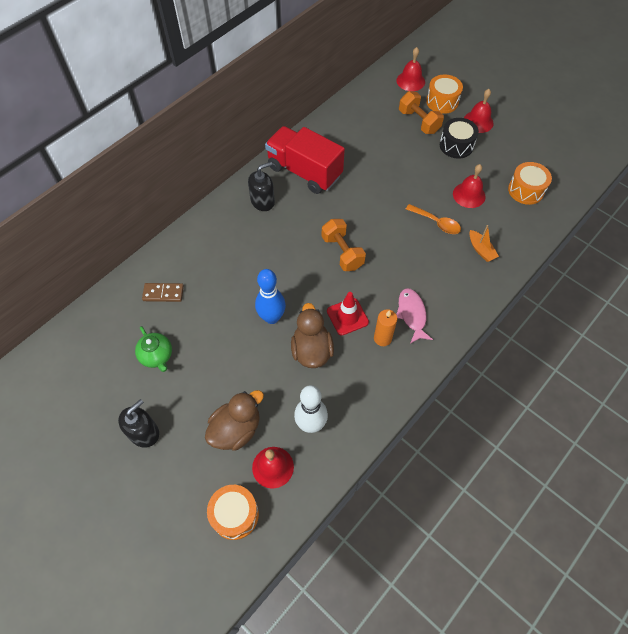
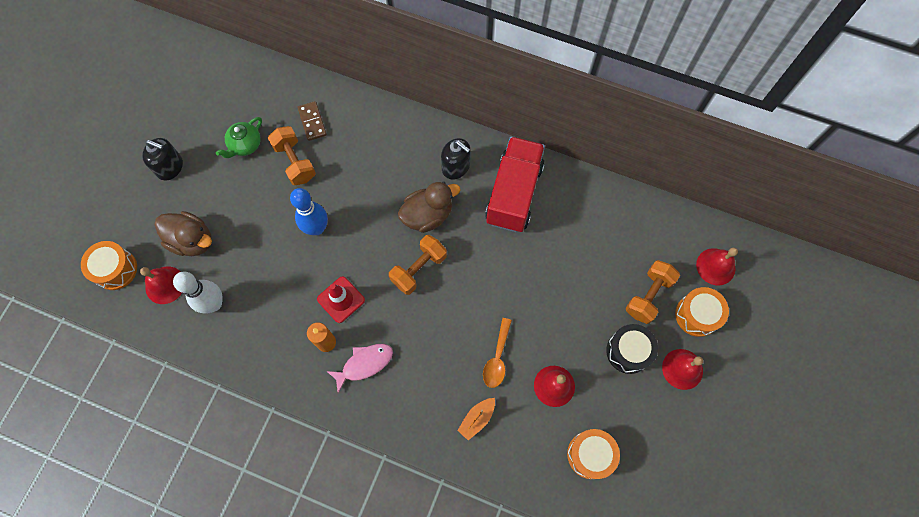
camera: 70 degrees right, 10 degrees up
(197, 318) = (295, 162): none -> orange dumbbell
(311, 350) = (292, 278): brown duck -> brown duck (427, 215)

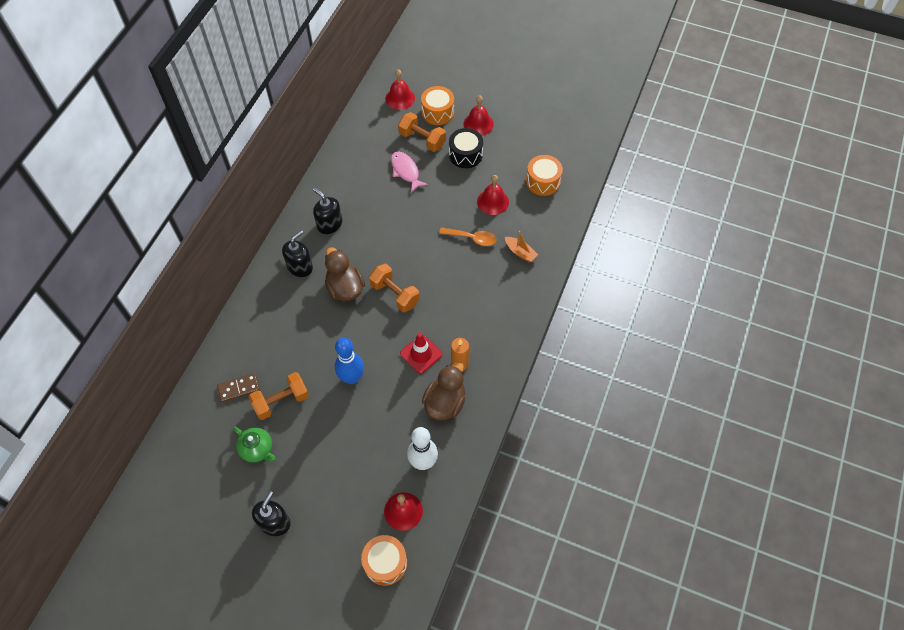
camera: 90 degrees left, 10 degrees down
(192, 240) = (358, 490): brown duck -> brown duck (445, 403)
(364, 364) = (478, 333): pink fish -> pink fish (405, 171)
(514, 193) = (329, 224): red truck -> black soap dispenser

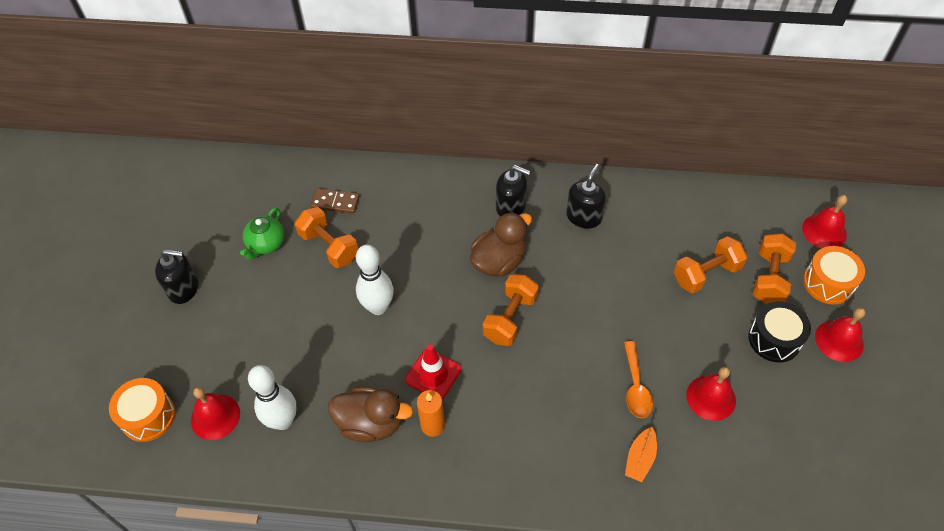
camera: 75 degrees right, 5 degrees down
(239, 388) = (335, 202): brown domino -> brown domino turned 45 degrees counterclockwise
(352, 377) = (378, 307): blue bowling pin -> white bowling pin
(405, 171) = (706, 274): pink fish -> orange dumbbell
(543, 181) = (783, 459): orange drum -> none

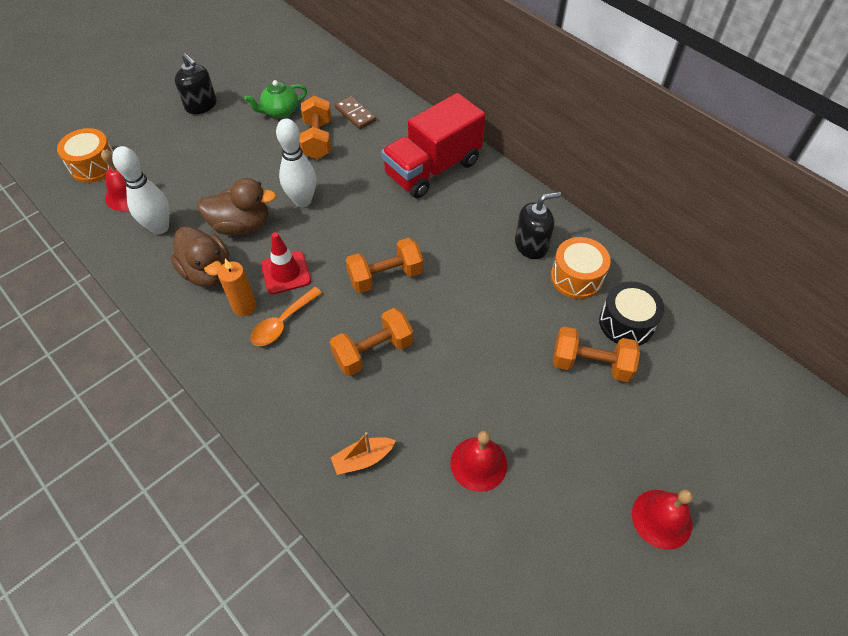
camera: 40 degrees right, 0 degrees up
(450, 206) = (433, 168): none -> red truck
(499, 261) = (424, 231): brown duck -> brown duck (241, 225)
(511, 207) = (479, 199): black soap dispenser -> none
(635, 387) = (424, 402): orange spoon -> orange spoon (282, 323)
(769, 278) = (650, 412): orange dumbbell -> orange dumbbell (373, 352)
(774, 339) = (595, 465): black drum -> black drum (626, 323)
(824, 231) = (756, 414): red bell -> none
(828, 283) = (708, 461): orange drum -> orange drum (576, 277)

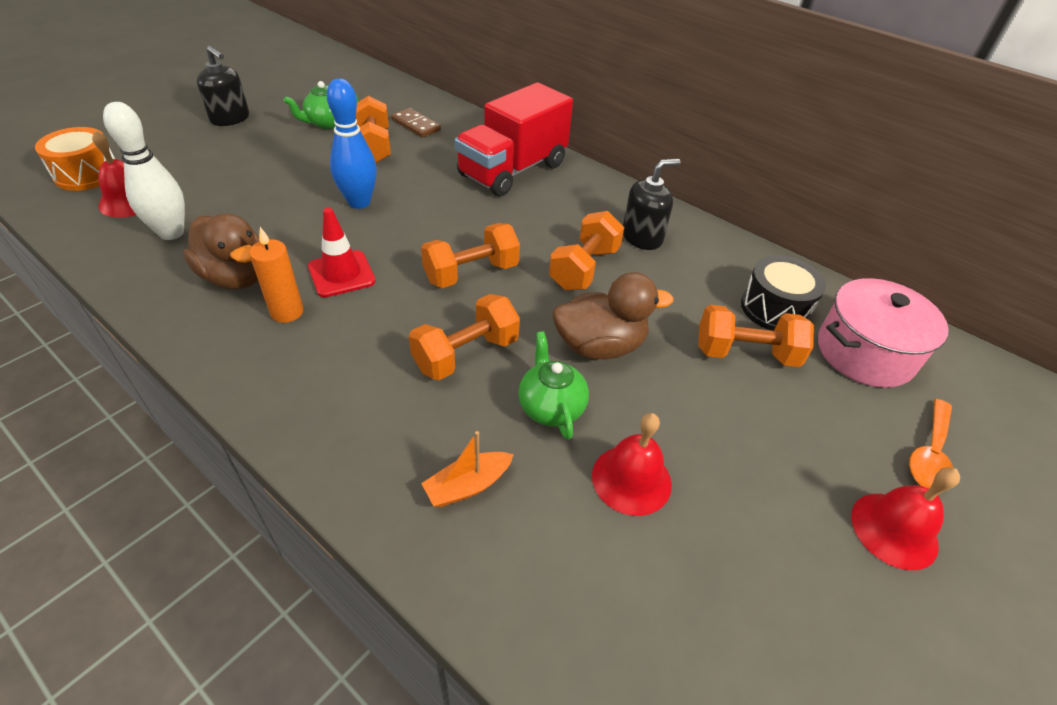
camera: 10 degrees left, 10 degrees down
(241, 225) = (281, 228): brown duck -> brown duck (599, 346)
(282, 323) = (340, 328): orange spoon -> orange spoon (930, 454)
(303, 201) = (359, 202): white bowling pin -> blue bowling pin
(430, 401) = (550, 407): none -> green teapot
(476, 275) = (584, 268): none -> orange dumbbell
(576, 277) = (703, 266): orange drum -> none
(689, 369) = (864, 353): none -> pink pot

